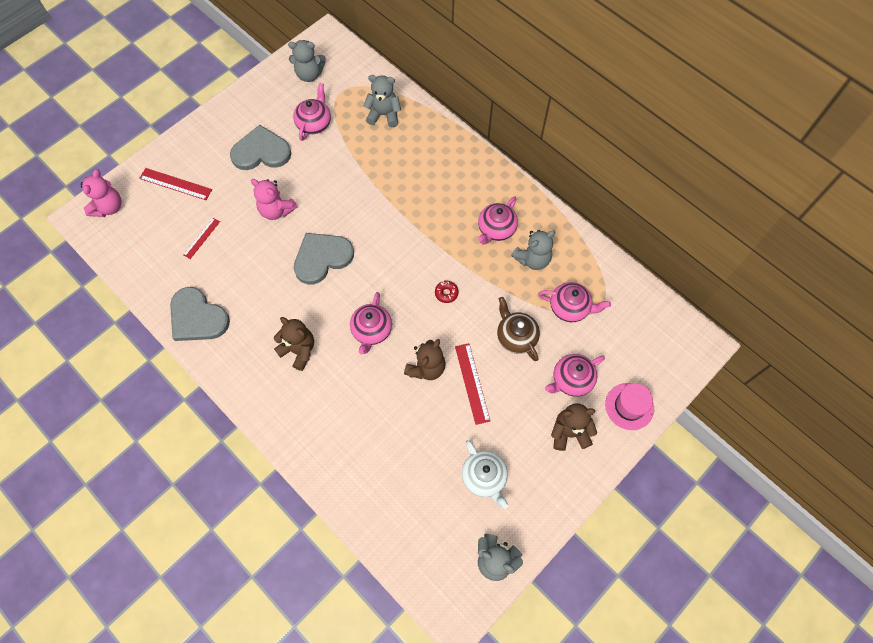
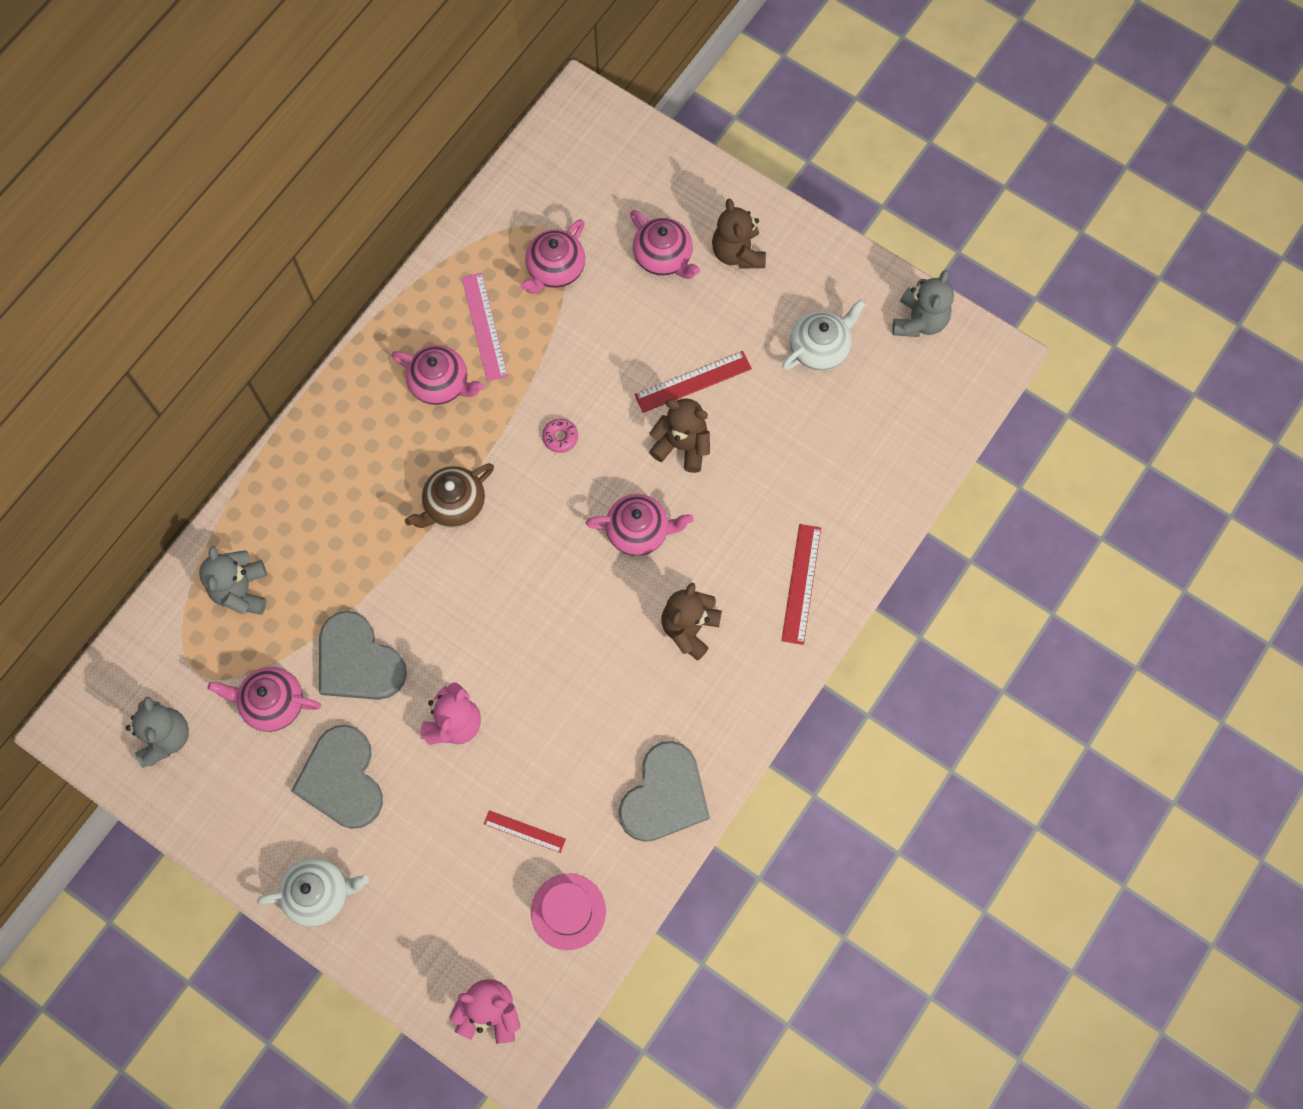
camera: 100 degrees left, 5 degrees up
(175, 184) = (426, 909): red ruler -> red ruler (801, 584)
(202, 135) = (319, 894): none -> white teapot
(322, 258) = (530, 630): grey heart -> grey heart (358, 661)
(446, 293) = (560, 437): red donut -> pink donut
(516, 337) = (613, 334): brown teapot -> brown teapot (454, 505)
(532, 259) = (484, 327): grey teddy bear -> pink ruler
(570, 308) = (555, 269): pink teapot -> pink teapot turned 150 degrees counterclockwise
(629, 406) = (687, 184): pink hat -> pink hat (568, 911)

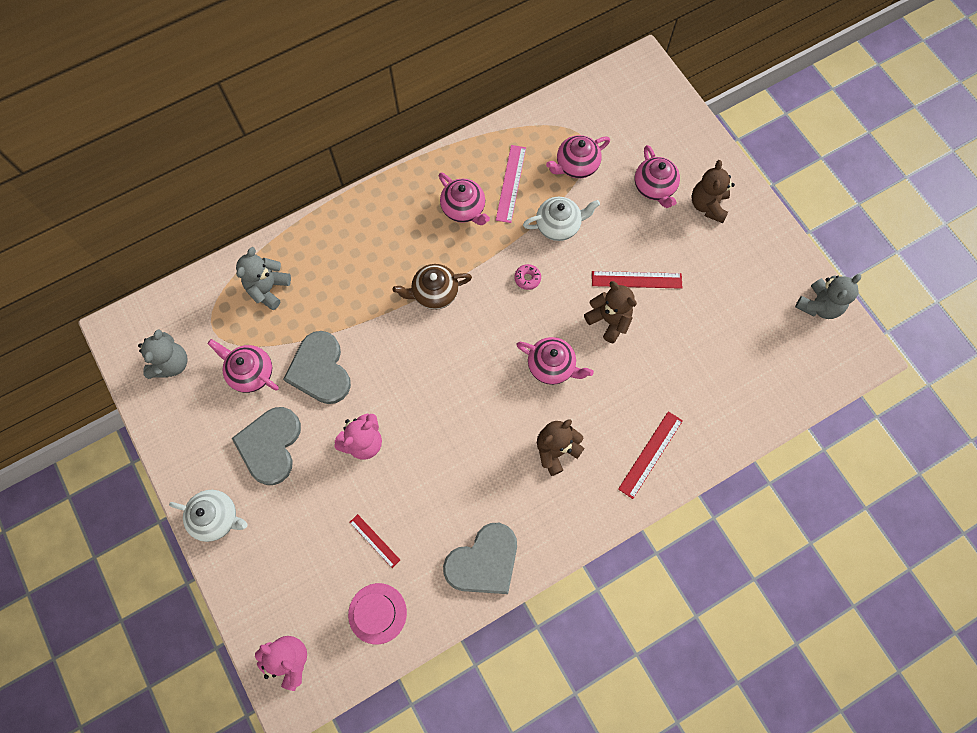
camera: 25 degrees right, 0 degrees up
(820, 348) = (737, 294): white teapot -> white teapot (558, 225)

